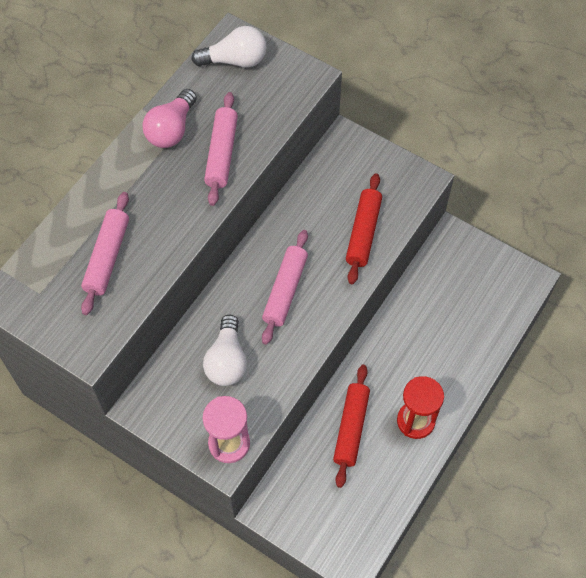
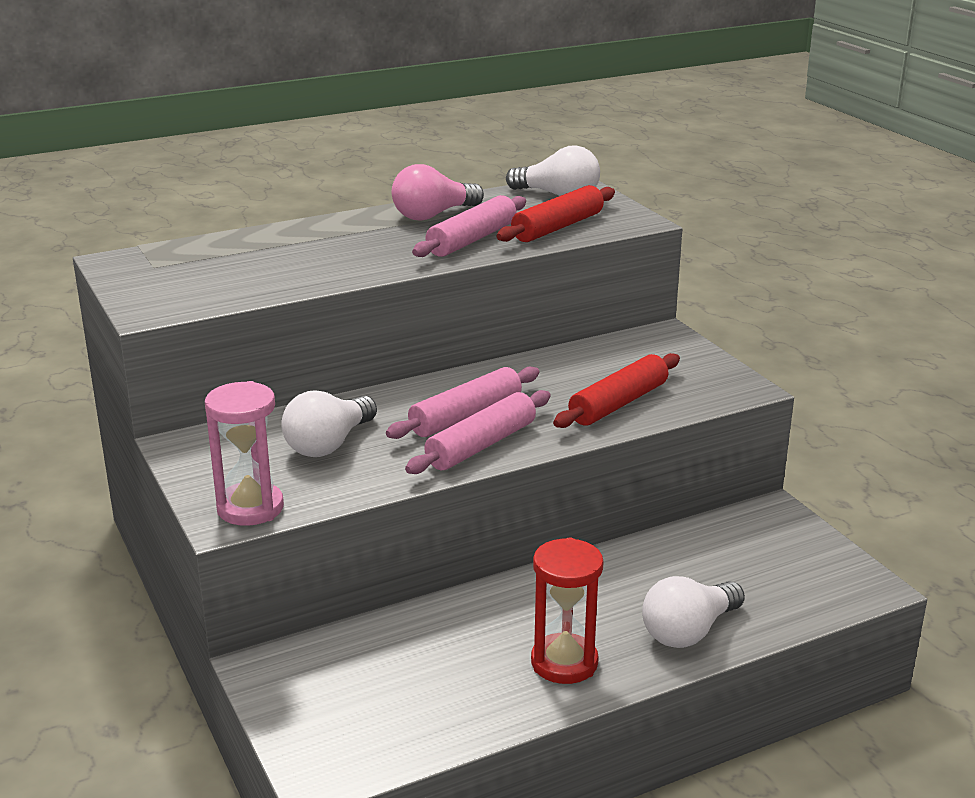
camera: 30 degrees right, 35 degrees down
(107, 257) = (257, 265): pink rolling pin -> pink rolling pin (481, 445)
(351, 428) = (460, 634): red rolling pin -> red rolling pin (557, 227)
(462, 363) = (688, 631): none -> white light bulb

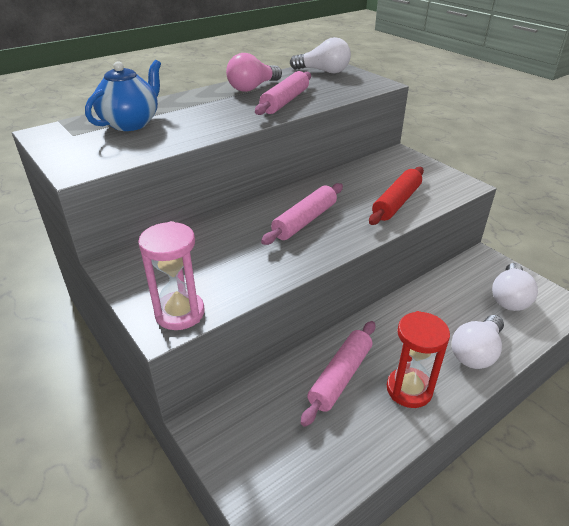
camera: 10 degrees left, 10 degrees up
(237, 256) = (131, 123): none -> blue teapot
(329, 444) = (221, 252): white light bulb -> white light bulb (509, 298)
(481, 445) = (324, 242): pink rolling pin -> pink rolling pin (340, 377)
(557, 227) = (334, 90): red rolling pin -> none

